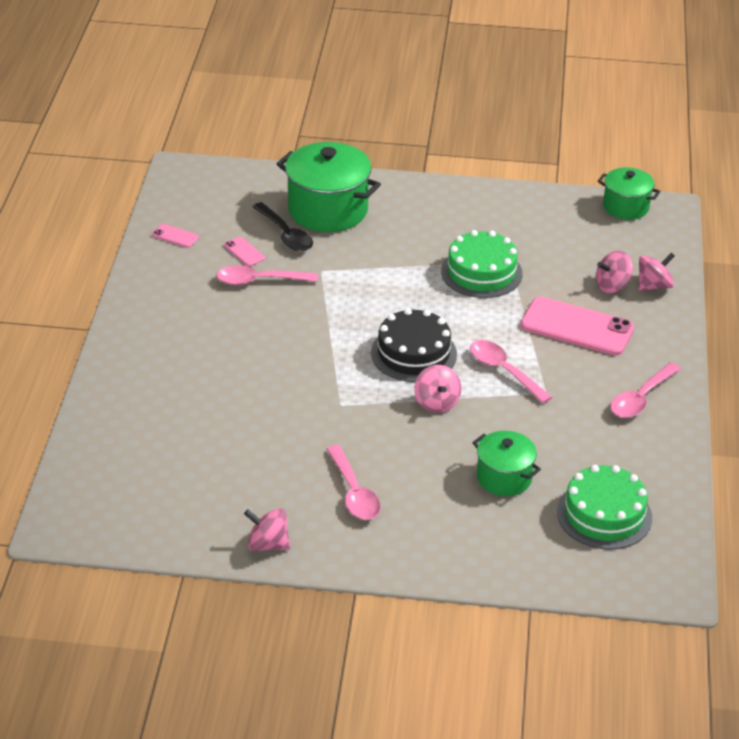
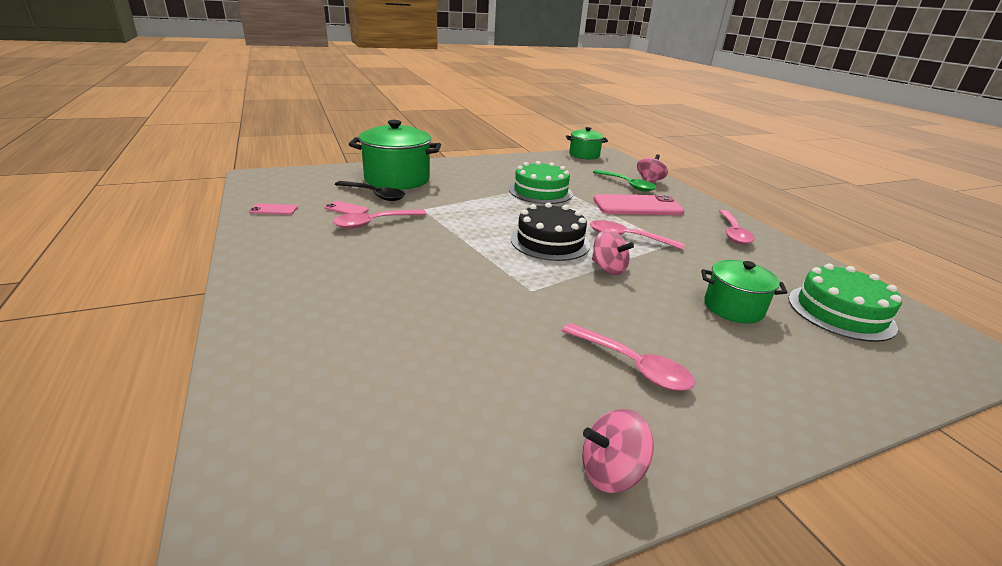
camera: 30 degrees left, 10 degrees down
(612, 286) = (627, 185): pink spinning top -> green spoon

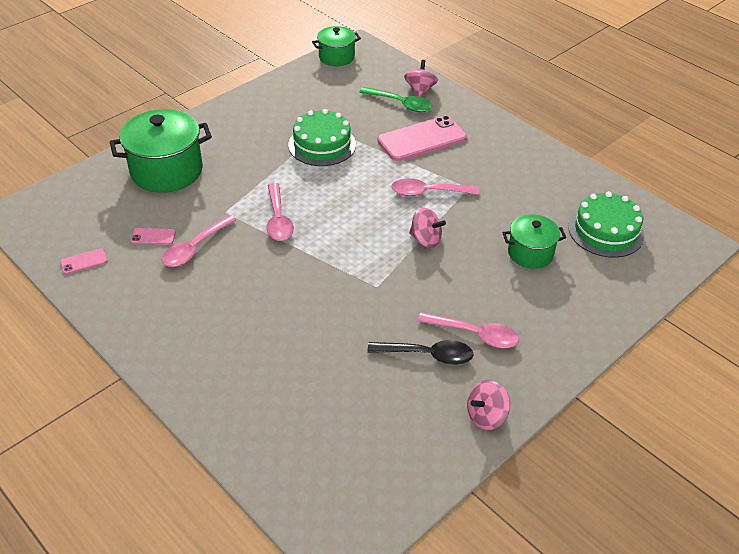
camera: 20 degrees left, 15 degrees up
(375, 195) = (164, 205): black spoon -> black spoon (428, 355)
(550, 242) = (364, 220): black cake -> none
(733, 233) = (515, 154): pink spoon -> pink spoon (278, 219)

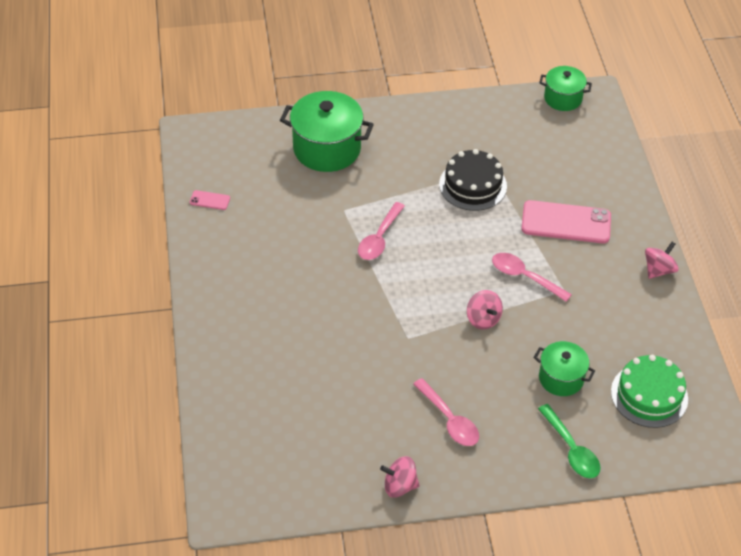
camera: 35 degrees right, 5 degrees up
(153, 236) = (273, 204): pink phone -> none
(195, 248) = (296, 230): pink spoon -> none
(322, 145) = (473, 185): green cake -> black cake
(401, 104) = (579, 177): green spoon -> green spoon (571, 449)
(420, 90) = (611, 170): pink spinning top -> pink spinning top (658, 270)
(428, 355) = (398, 415): black spoon -> none

